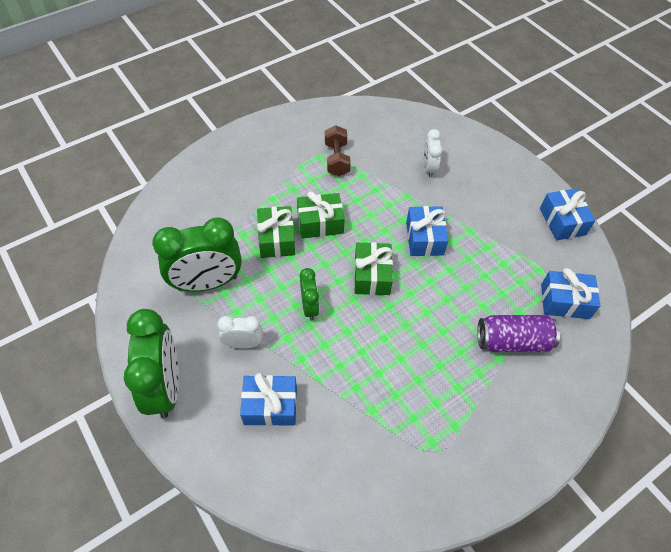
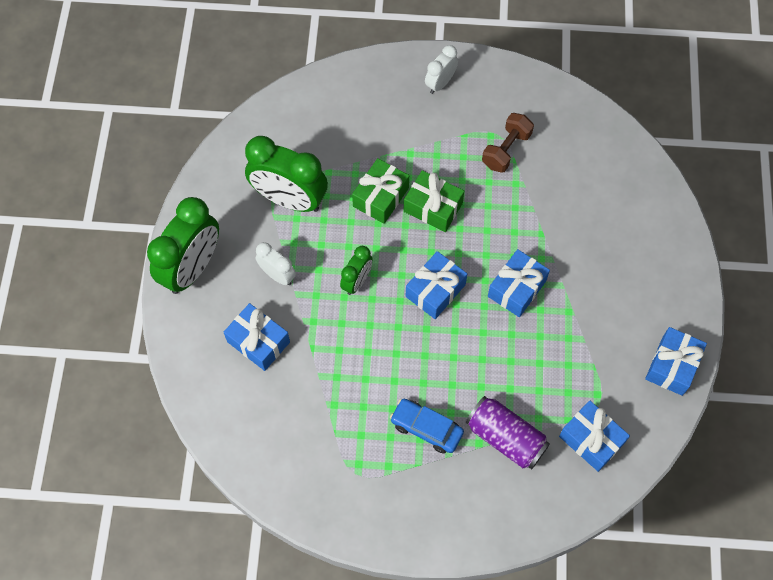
camera: 40 degrees right, 10 degrees up
(372, 275) = (435, 290): green gift -> blue gift
(429, 168) = (590, 219): white clock -> white clock (440, 83)
(455, 376) = (426, 428): none -> blue car

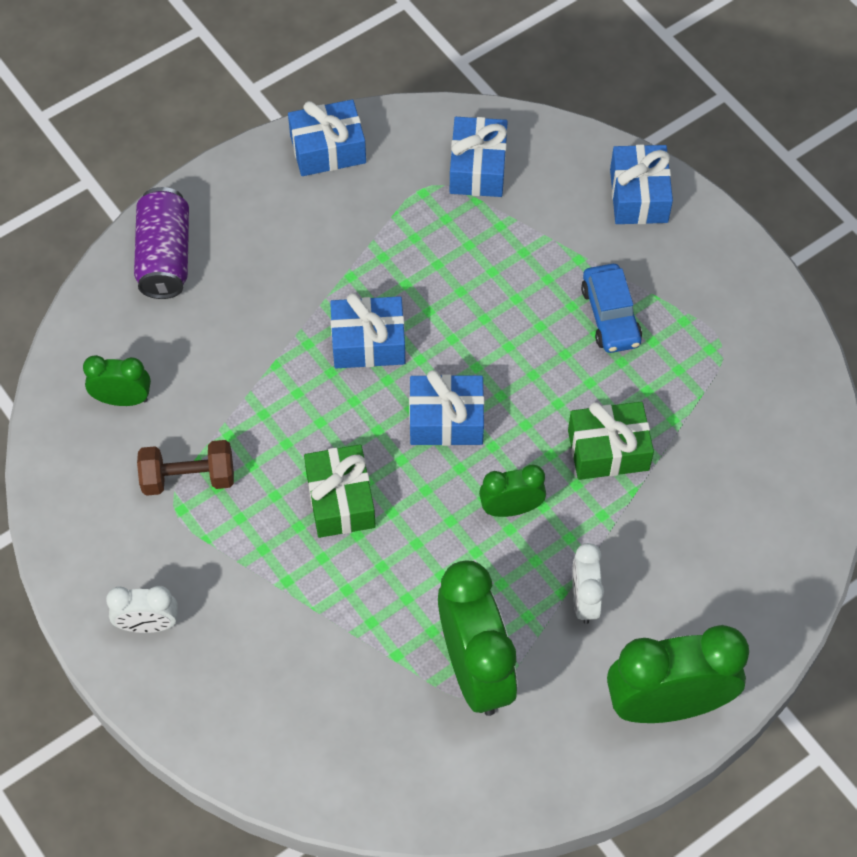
camera: 130 degrees left, 5 degrees down
(258, 342) = (681, 552): blue gift -> blue gift (638, 196)
(380, 197) = (378, 567): green gift -> green gift (608, 450)
(505, 438) = (549, 240): purple can -> purple can (165, 256)
(579, 151) = (123, 399): none -> green clock

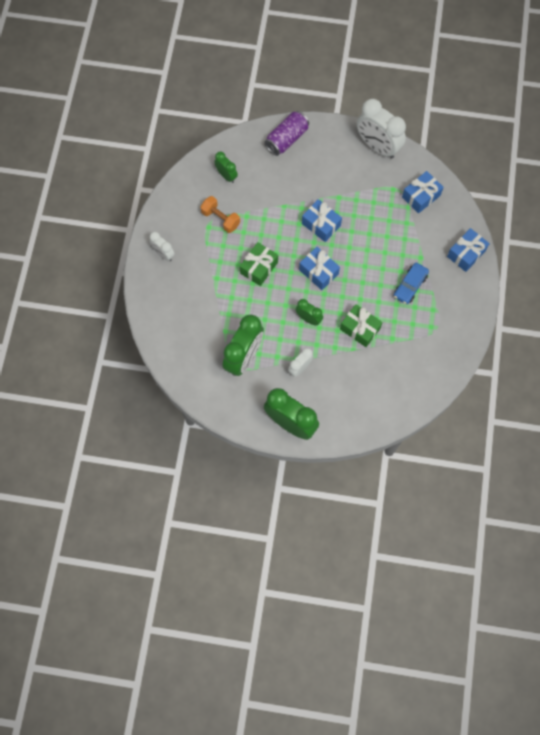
camera: 45 degrees right, 10 degrees up
(188, 478) = (220, 219): brown dumbbell -> orange dumbbell
(328, 149) = (377, 147): blue gift -> white clock

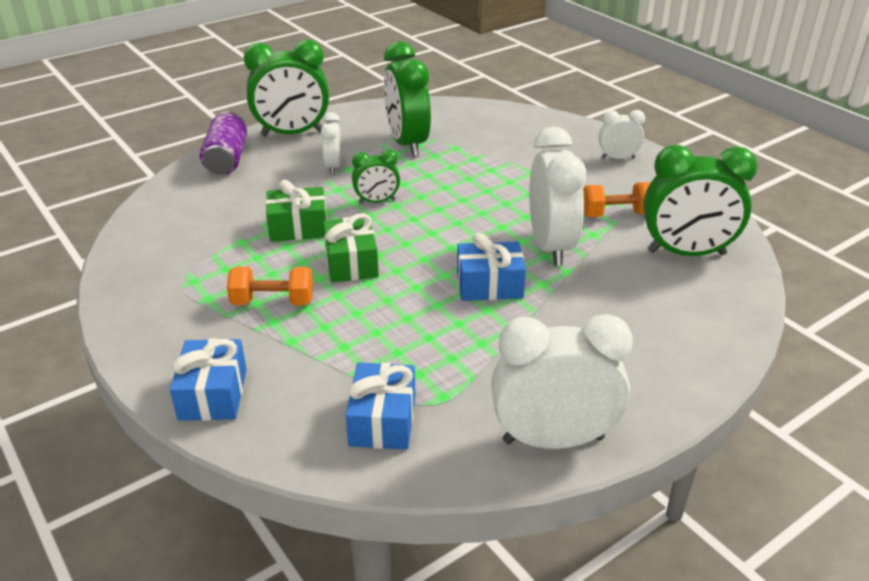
camera: 135 degrees right, 35 degrees down
(226, 175) = (686, 253): green clock -> green clock, size x1.92
(259, 268) = (501, 205): green gift -> green gift (351, 263)
(272, 224) = (551, 246): none -> white clock
(286, 139) = (695, 343): purple can -> purple can (227, 159)
(318, 272) = (422, 242): blue gift -> none
(410, 286) = (273, 302): blue car -> orange dumbbell

